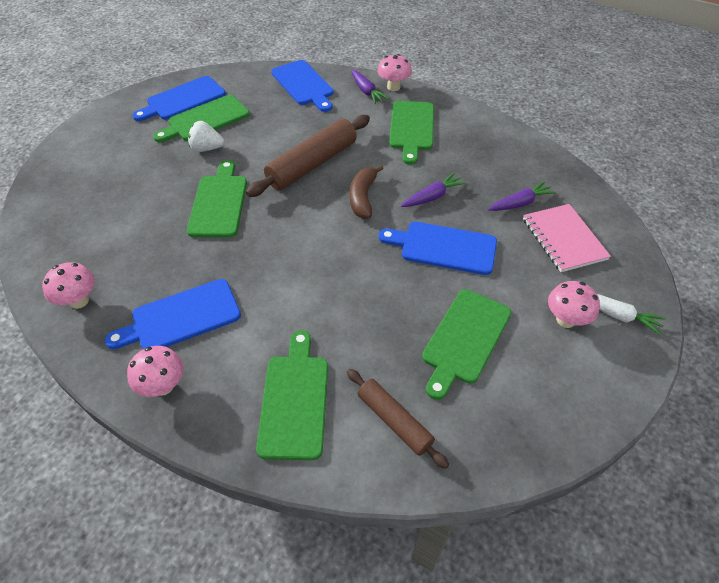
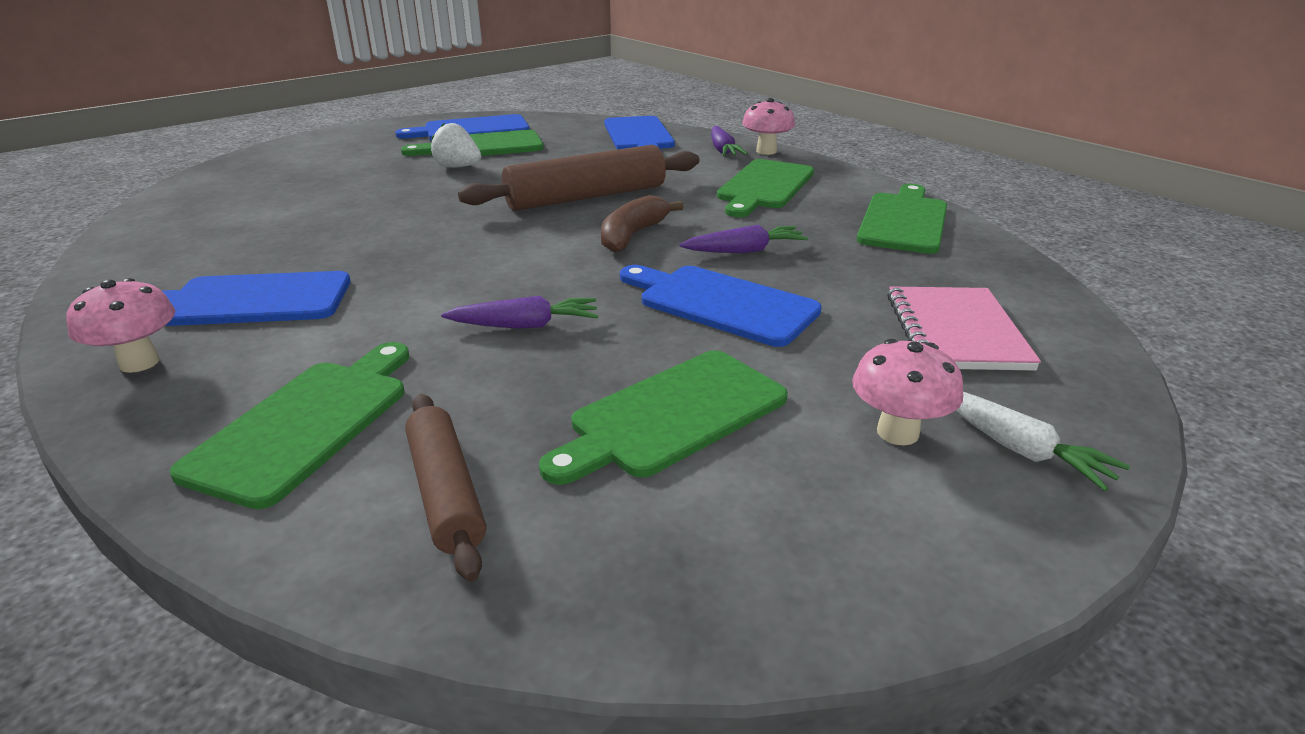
camera: 20 degrees right, 20 degrees down
(79, 301) = (144, 262): pink mushroom -> none
(219, 203) = (423, 210): green cutting board -> green cutting board (904, 221)
(520, 203) = (896, 279): purple carrot -> purple carrot (525, 325)

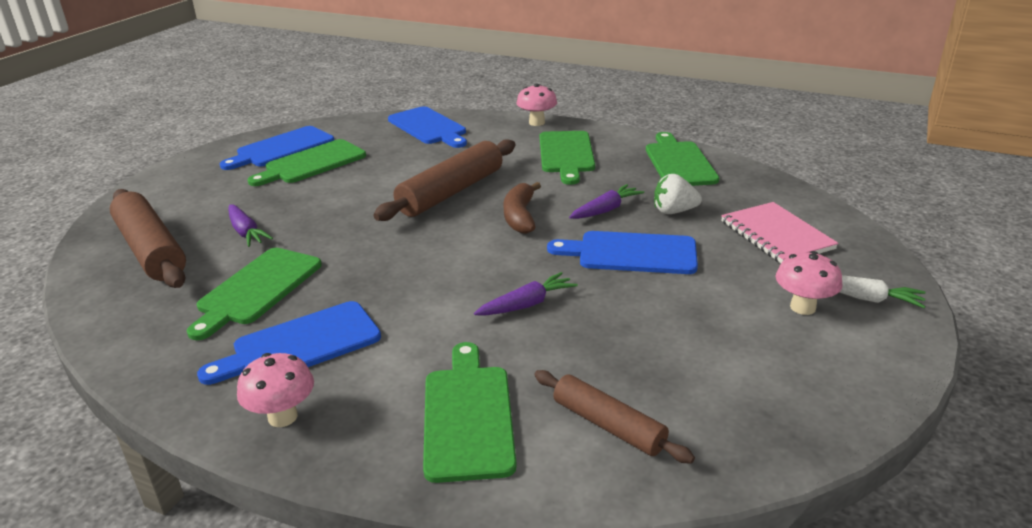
camera: 25 degrees left, 0 degrees up
(246, 188) = (151, 250): none -> brown rolling pin
(458, 167) = (316, 187): white strawberry -> white strawberry (674, 211)
(672, 415) = (680, 336): green cutting board -> green cutting board (257, 289)
(723, 150) = (505, 128): purple carrot -> purple carrot (246, 232)

